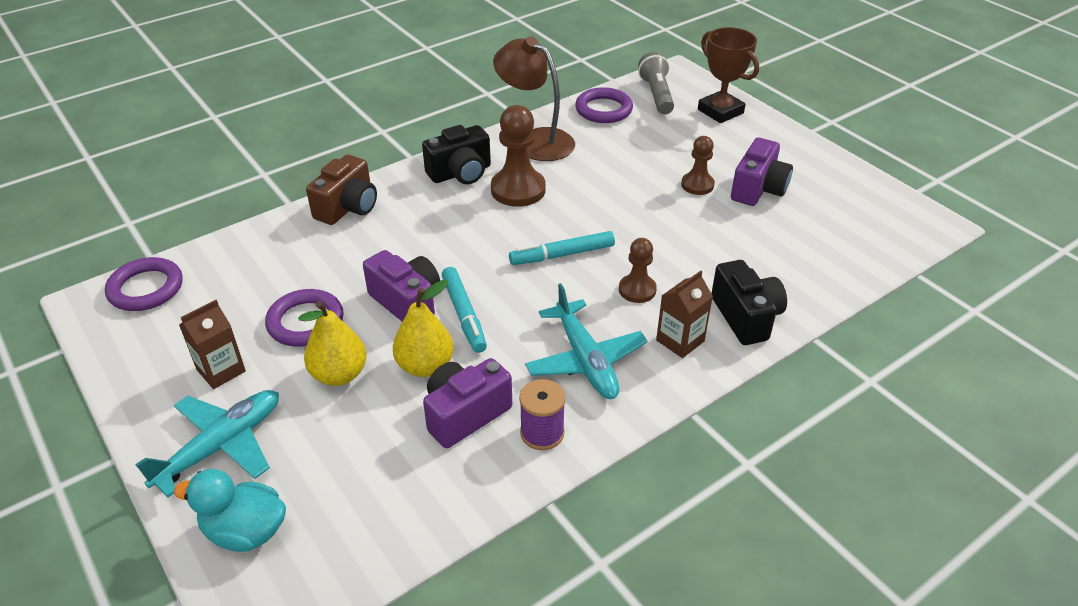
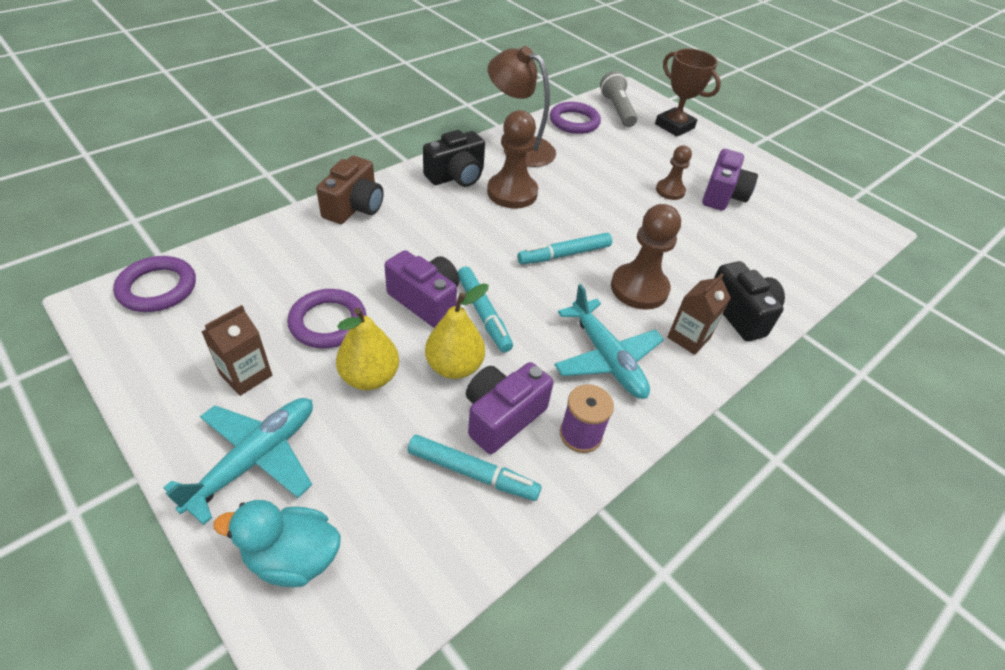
camera: 10 degrees left, 5 degrees up
(426, 465) = (473, 472): none -> turquoise marker
(637, 290) = (639, 288): brown pawn -> brown pawn, size x1.67

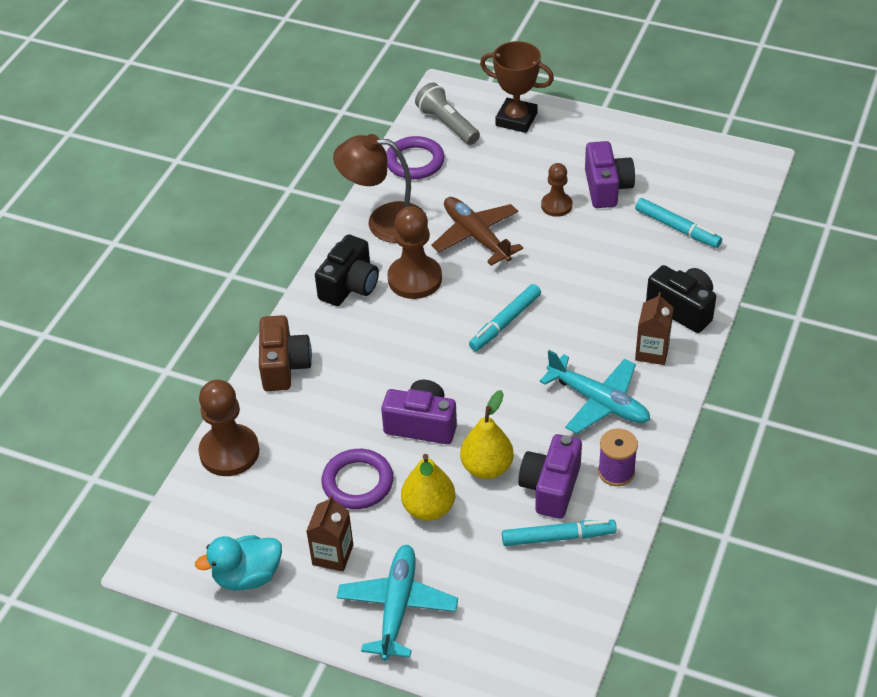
camera: 20 degrees left, 0 degrees up
(157, 288) = (188, 525): purple ring -> none
(293, 557) = (479, 649): turquoise duck -> turquoise duck (247, 576)
(483, 313) = (477, 412): turquoise marker -> turquoise marker (677, 228)
(586, 185) = (476, 236): none -> brown plane
(639, 288) = (588, 325): brown pawn -> brown pawn (229, 452)

